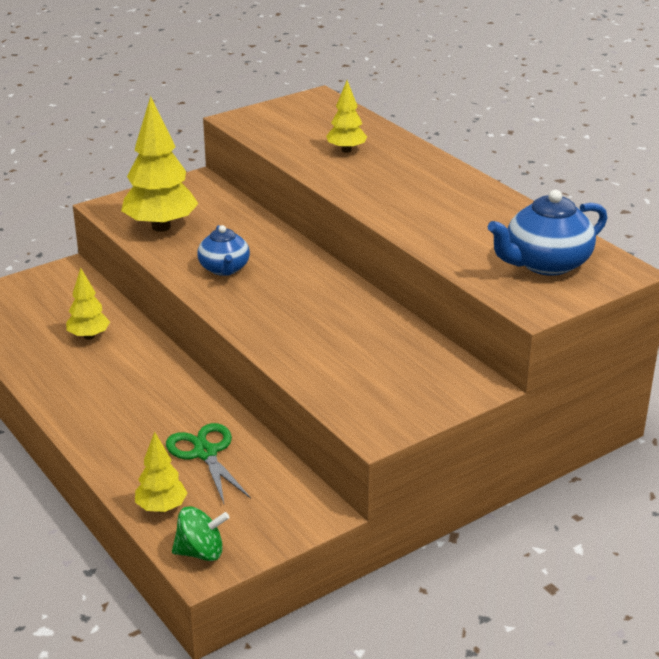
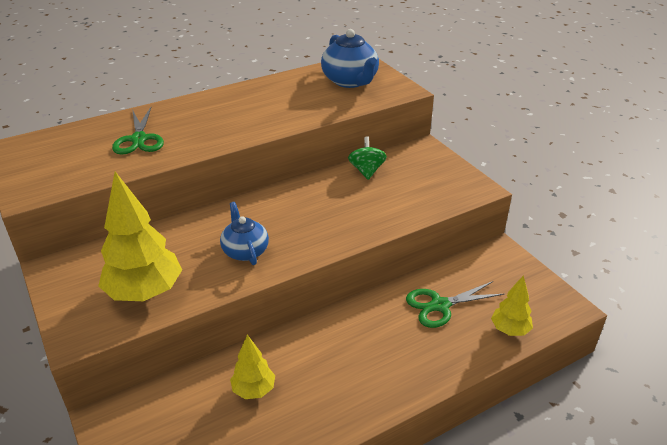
camera: 85 degrees left, 5 degrees up
(201, 552) = (554, 308): green spinning top -> green spinning top (366, 171)
(224, 269) = (245, 251): blue teapot -> blue teapot turned 105 degrees counterclockwise
(346, 150) = (139, 139): yellow tree -> green scissors

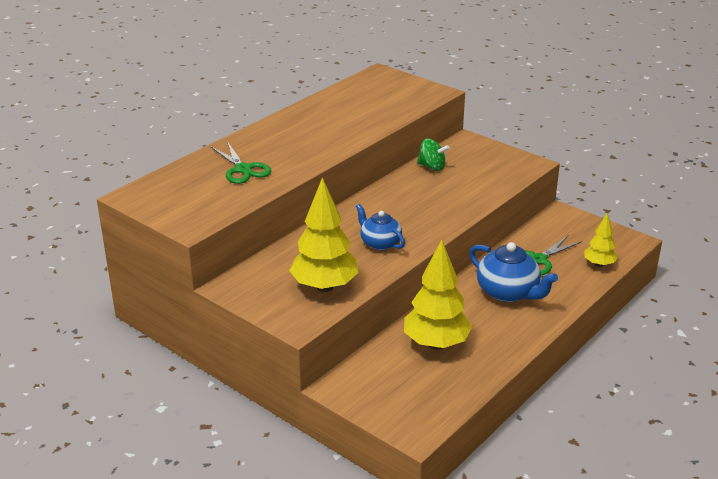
camera: 20 degrees left, 5 degrees down
(253, 390) = (436, 344): yellow tree -> yellow tree, size x1.83
(350, 81) = (385, 92): blue teapot -> blue teapot (508, 293)
(366, 171) = (432, 167): green spinning top -> green spinning top turned 135 degrees clockwise

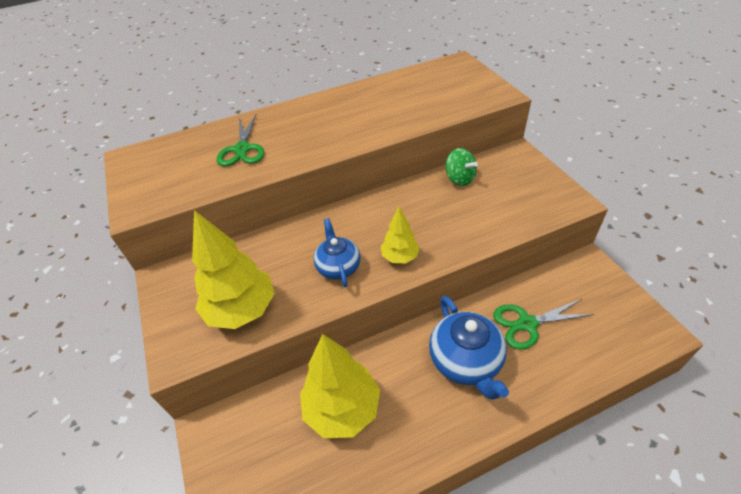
camera: 30 degrees right, 15 degrees up
(599, 264) = (598, 356): yellow tree -> yellow tree (400, 257)

